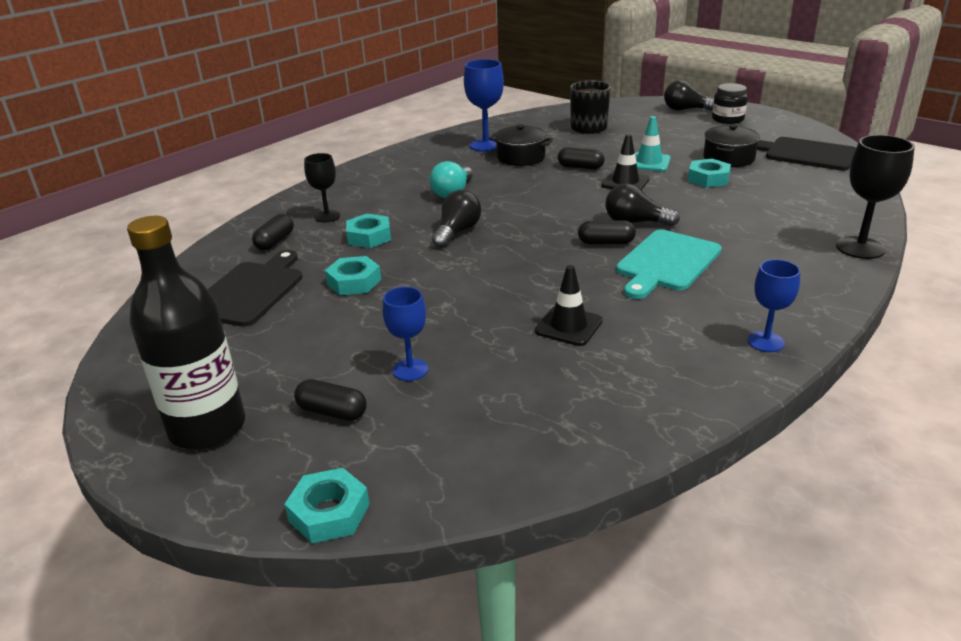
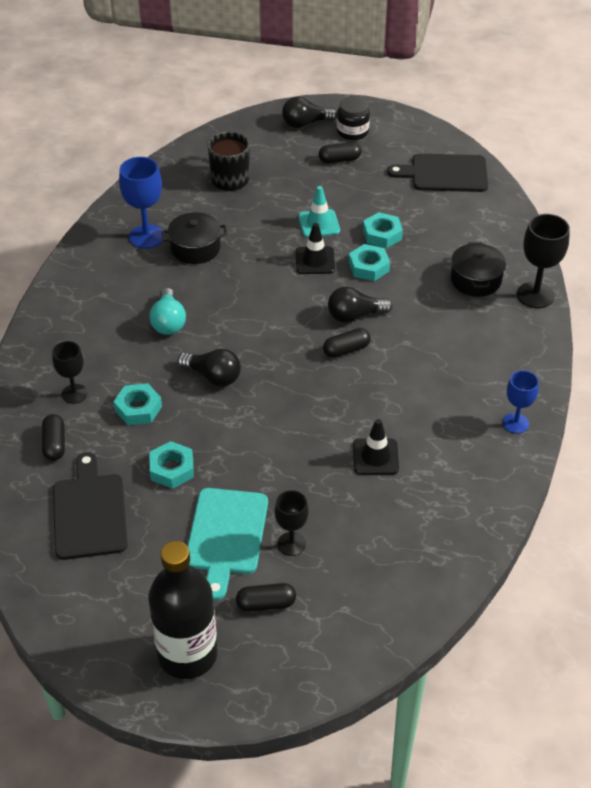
camera: 30 degrees left, 15 degrees up
(329, 512) = (330, 680): turquoise nut -> turquoise nut (368, 267)
(410, 370) = (291, 544): blue goblet -> black goblet
(457, 232) = (213, 376): black light bulb -> black light bulb turned 120 degrees clockwise
(580, 167) = (261, 248): black capsule -> black capsule (339, 160)
(666, 263) = (406, 360): turquoise cutting board -> turquoise cutting board (226, 535)
(728, 158) = (384, 198): black pot -> black pot (476, 280)

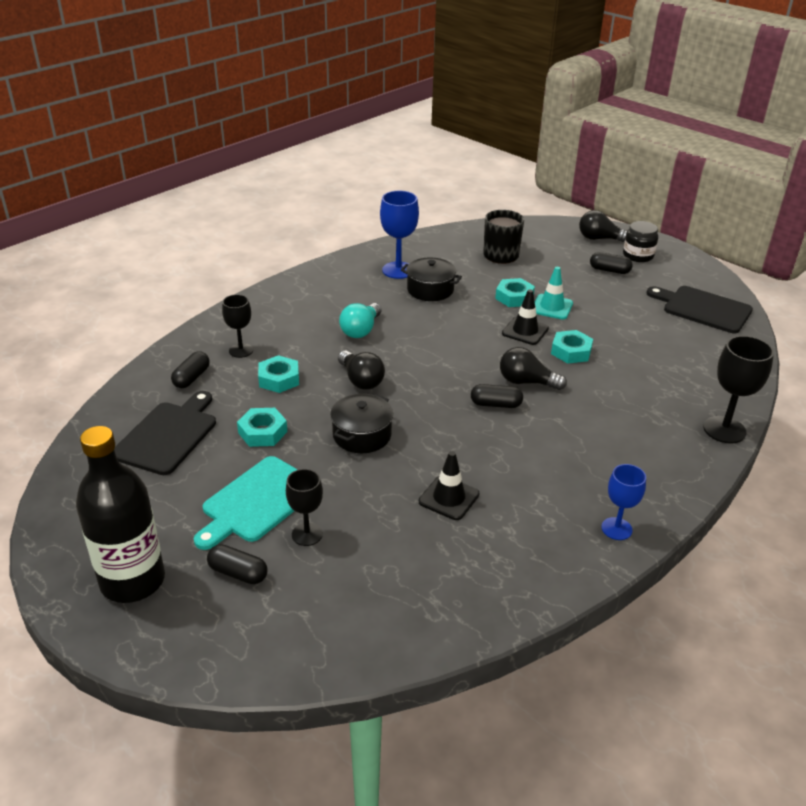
camera: 30 degrees right, 10 degrees down
(382, 234) = (604, 333): turquoise nut -> turquoise nut (514, 297)
(476, 280) = (669, 396): black pot -> black pot (362, 435)

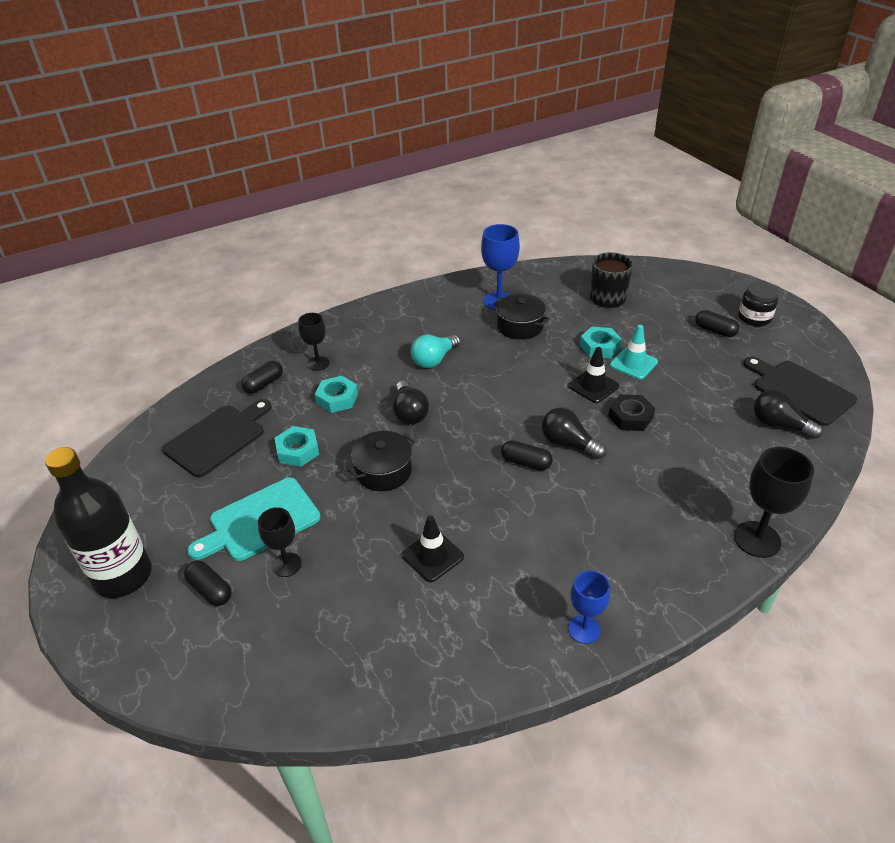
camera: 20 degrees right, 5 degrees up
(571, 351) = (630, 417): turquoise nut -> black nut
(599, 239) = (721, 293): black light bulb -> black light bulb (779, 425)

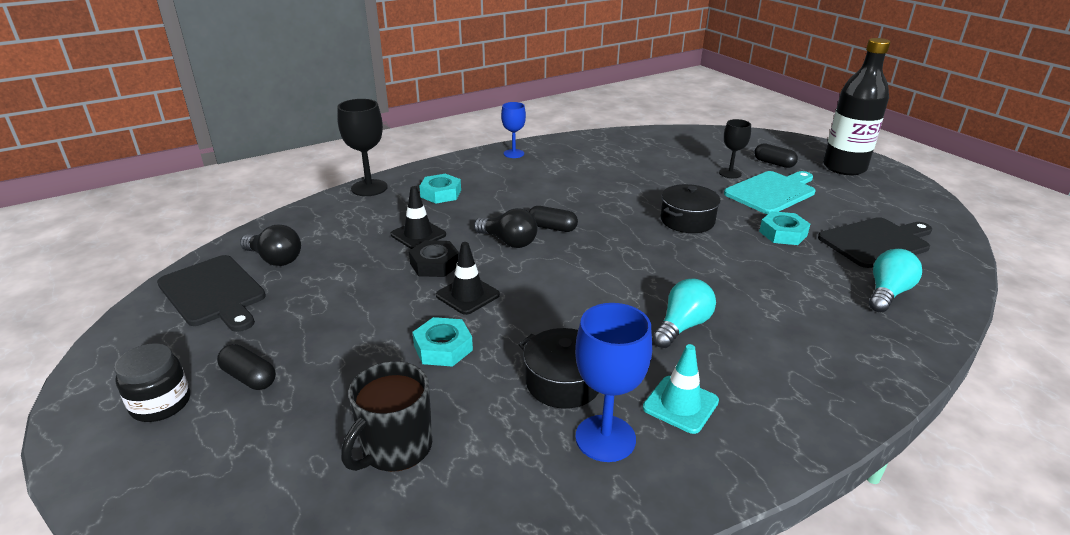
camera: 175 degrees right, 10 degrees down
(218, 438) = (876, 242): black cutting board -> black cutting board turned 150 degrees counterclockwise
(264, 384) = (887, 293): black capsule -> turquoise light bulb
(318, 363) = (842, 319): black goblet -> none
(337, 398) = (780, 278): turquoise nut -> turquoise nut (441, 193)
(409, 413) = (686, 265): black light bulb -> none
(432, 556) = (622, 178): black traffic cone -> black traffic cone (418, 235)
(633, 363) = (404, 324): turquoise traffic cone -> turquoise traffic cone (680, 404)

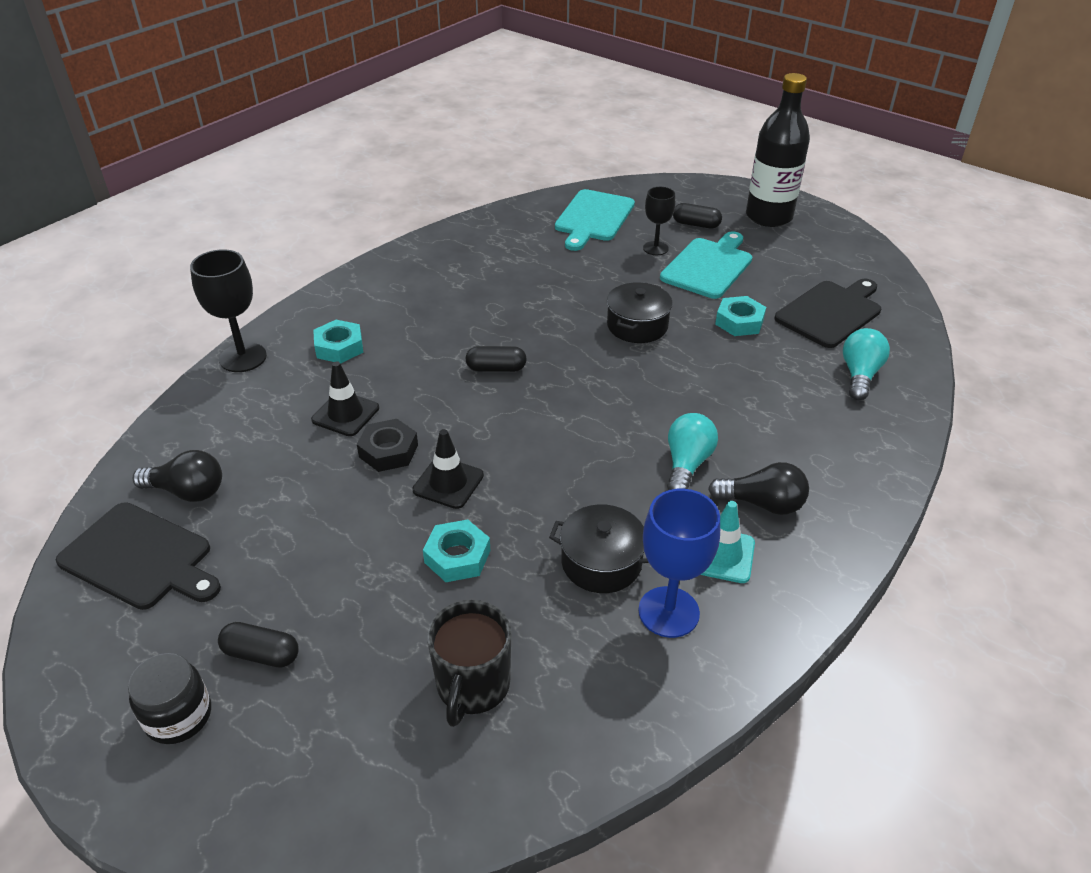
camera: 20 degrees left, 10 degrees up
(508, 242) = (457, 399): black light bulb -> black light bulb (762, 503)
(513, 153) = (396, 266): blue goblet -> none
(686, 147) = (593, 218): none -> turquoise cutting board

